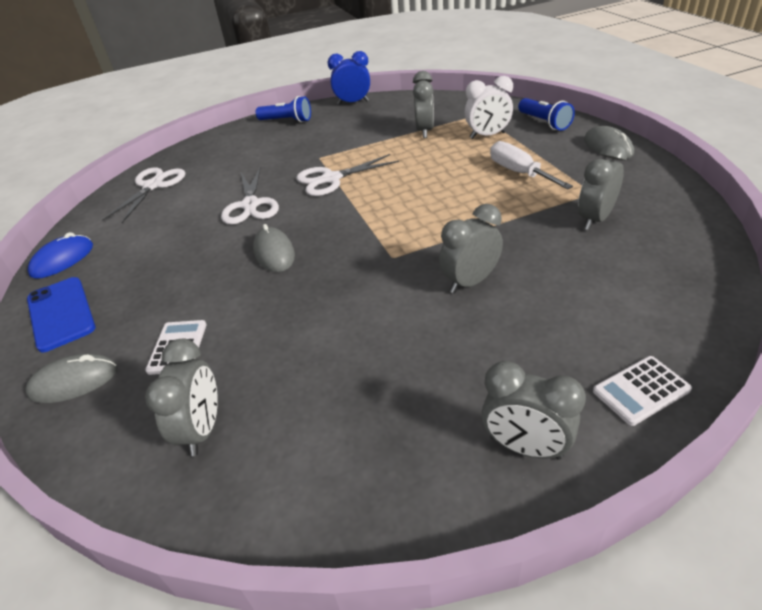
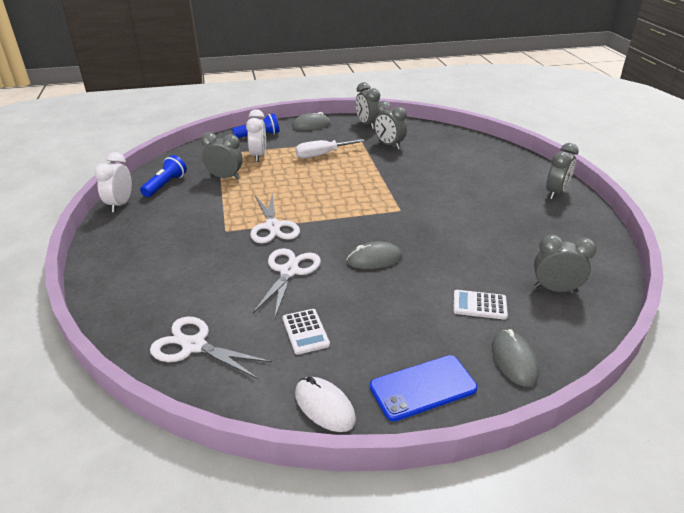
camera: 85 degrees left, 5 degrees down
(62, 260) = (324, 406): blue mouse -> white mouse
(250, 205) = (289, 271): white scissors -> white scissors turned 75 degrees counterclockwise
(287, 121) = (117, 246): blue flashlight -> blue flashlight (165, 185)
(353, 102) = (120, 204): blue clock -> white clock
(470, 282) = (435, 188): grey clock -> grey clock (367, 125)
(641, 390) = (522, 163): white calculator -> white calculator (305, 331)

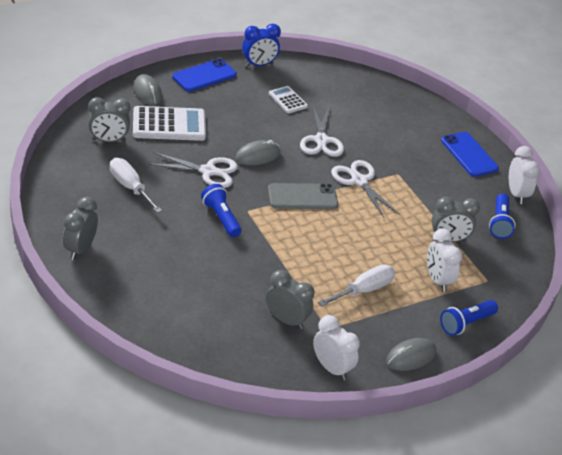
camera: 160 degrees right, 5 degrees up
(126, 243) = (469, 154): none -> blue phone
(194, 346) = (354, 88): white scissors -> white scissors (208, 171)
(324, 406) = (258, 65): white mouse -> blue clock
(340, 217) = (302, 197): none -> grey phone
(367, 125) = (331, 368): grey clock -> white clock
(427, 206) = (221, 218): none -> blue flashlight
(479, 305) = (169, 124): white calculator -> white calculator, size x1.82
(519, 237) = (130, 187): none -> white screwdriver

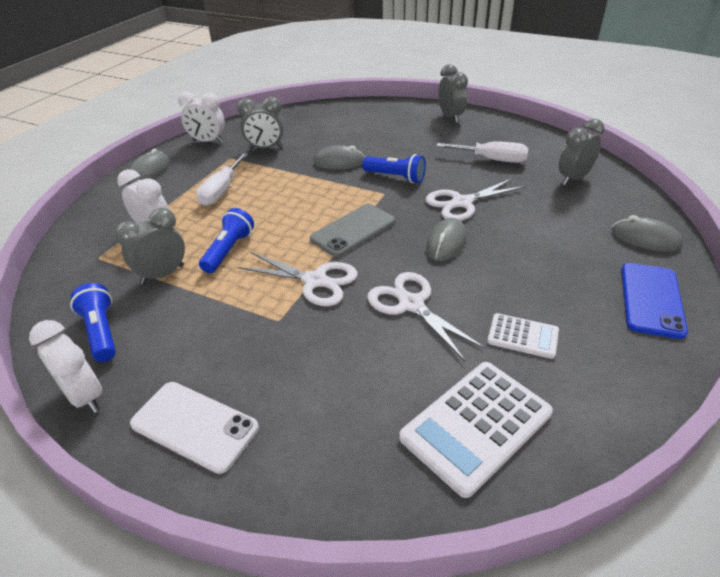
camera: 150 degrees right, 0 degrees up
(169, 124) = (565, 220): white calculator -> white calculator (476, 426)
(243, 260) = (339, 162): none -> grey mouse
(258, 65) = (644, 372): blue clock -> none
(466, 323) = (108, 212): blue flashlight -> blue flashlight (229, 250)
(469, 154) = (194, 425): blue phone -> white phone

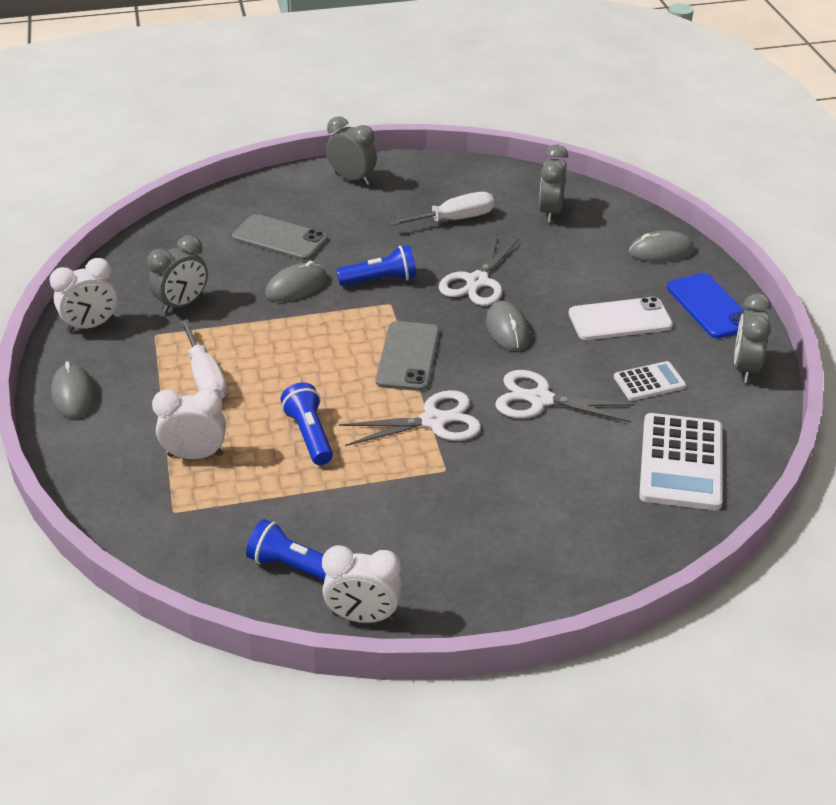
camera: 40 degrees left, 0 degrees up
(162, 274) = (275, 490): grey clock -> grey clock (745, 368)
(194, 425) = (486, 579): white phone -> white phone (620, 319)
(365, 133) = (279, 238): none -> grey phone

